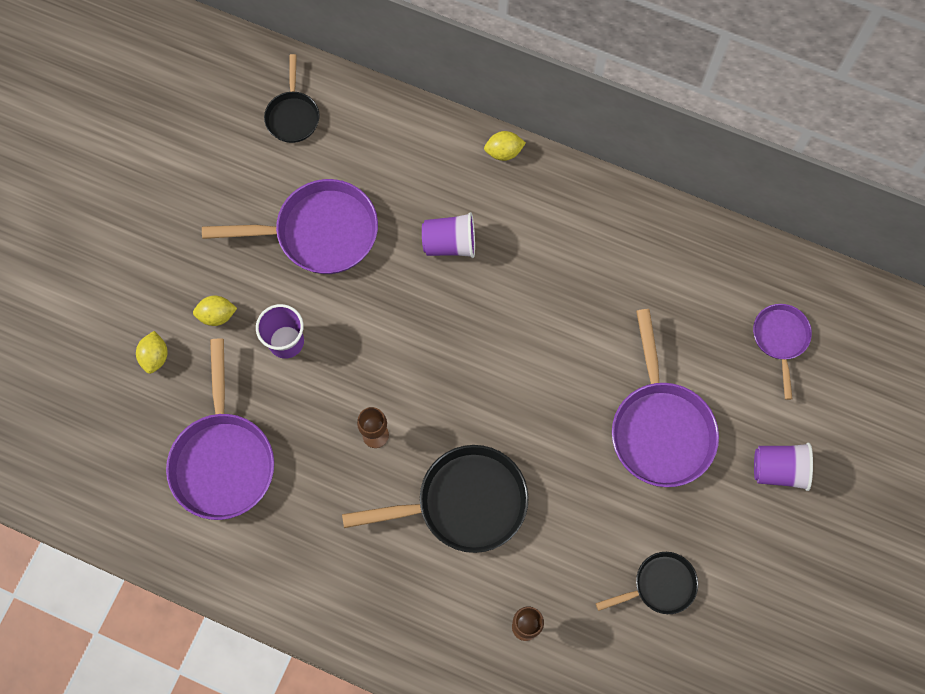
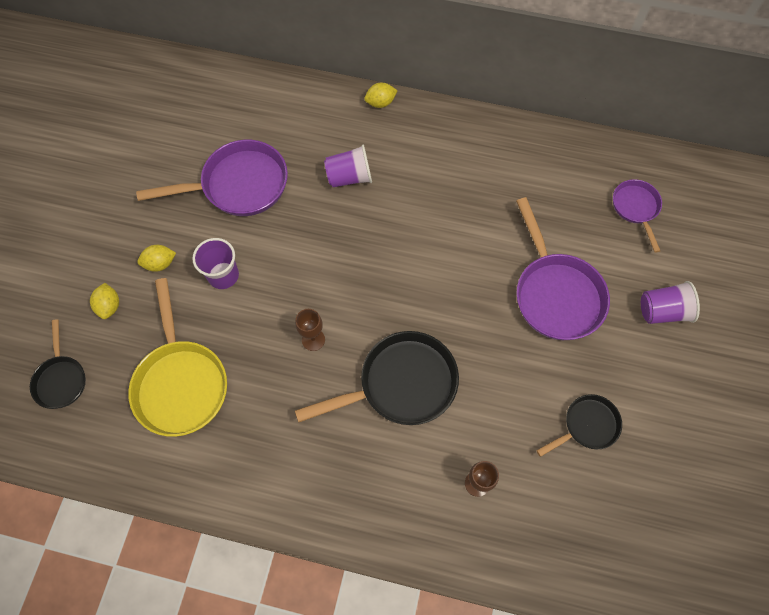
camera: 10 degrees left, 5 degrees down
(223, 459) = (181, 383): purple pan -> yellow pan
(293, 116) = (203, 101): black pan -> black pan (61, 379)

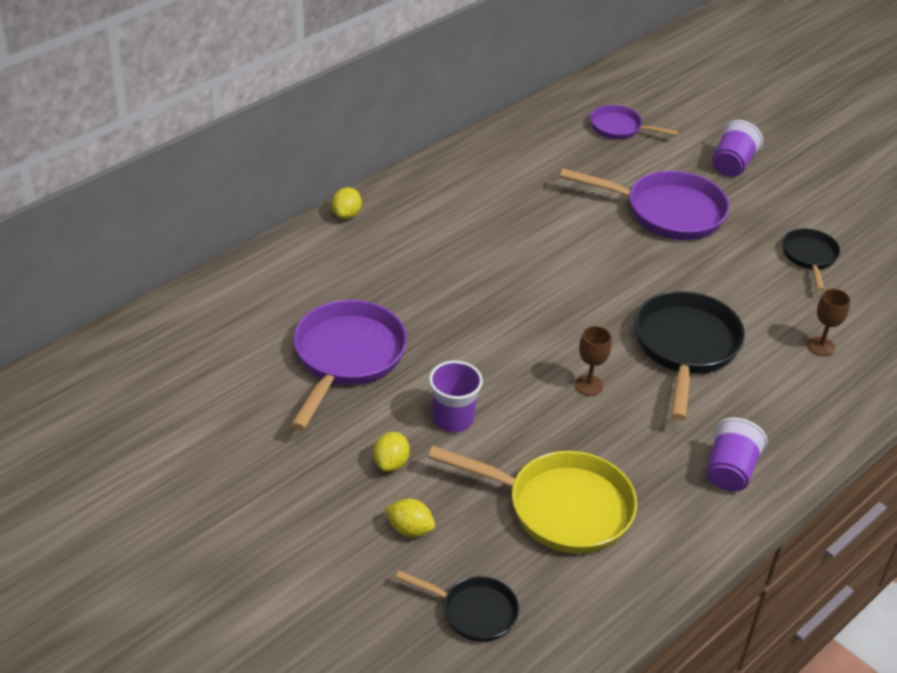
camera: 60 degrees left, 25 degrees down
(349, 177) = (417, 276): purple cup -> purple cup (729, 471)

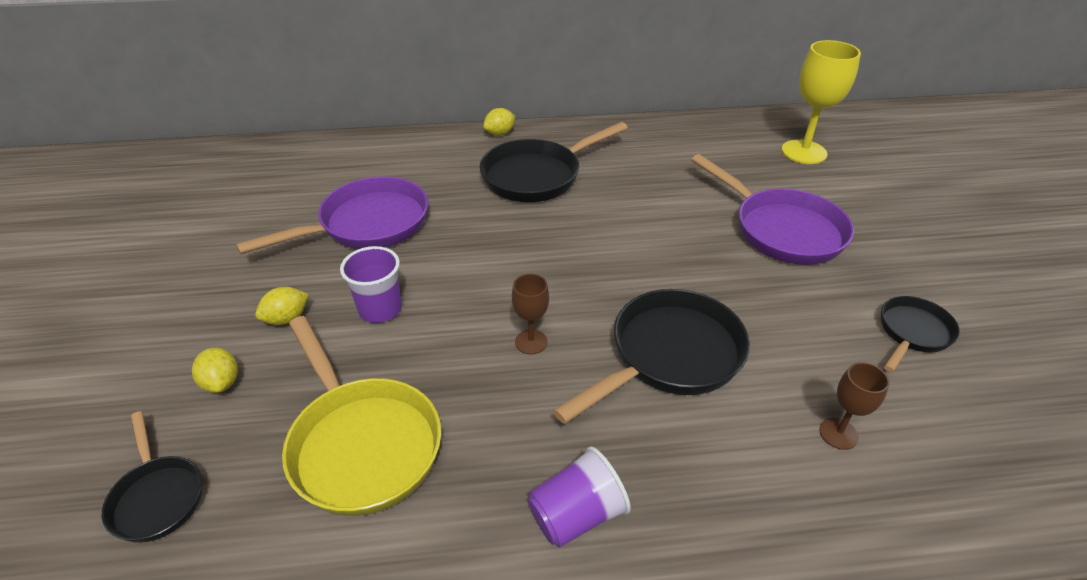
camera: 40 degrees right, 0 degrees up
(433, 245) = (537, 176): none -> black pan
(619, 128) = (804, 152): purple pan -> yellow goblet
(732, 165) = (897, 217): purple cup -> none

